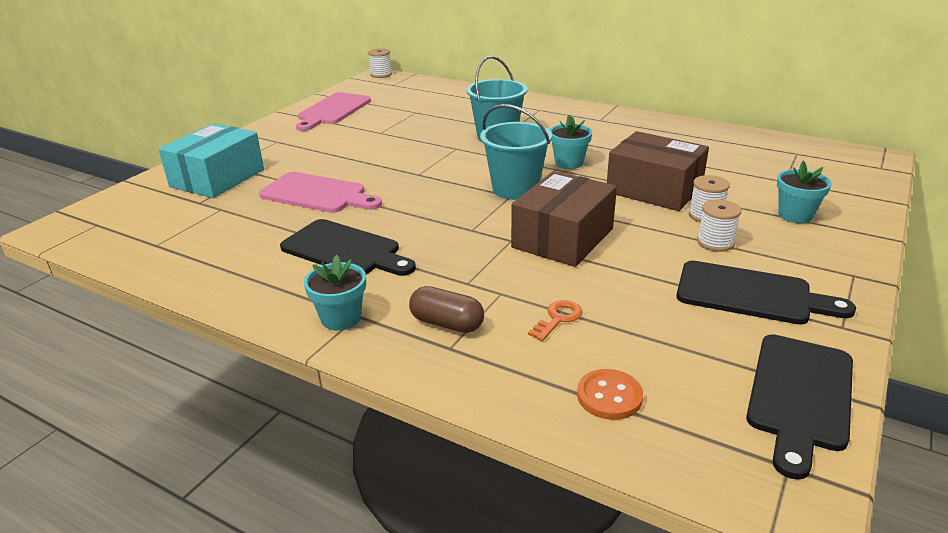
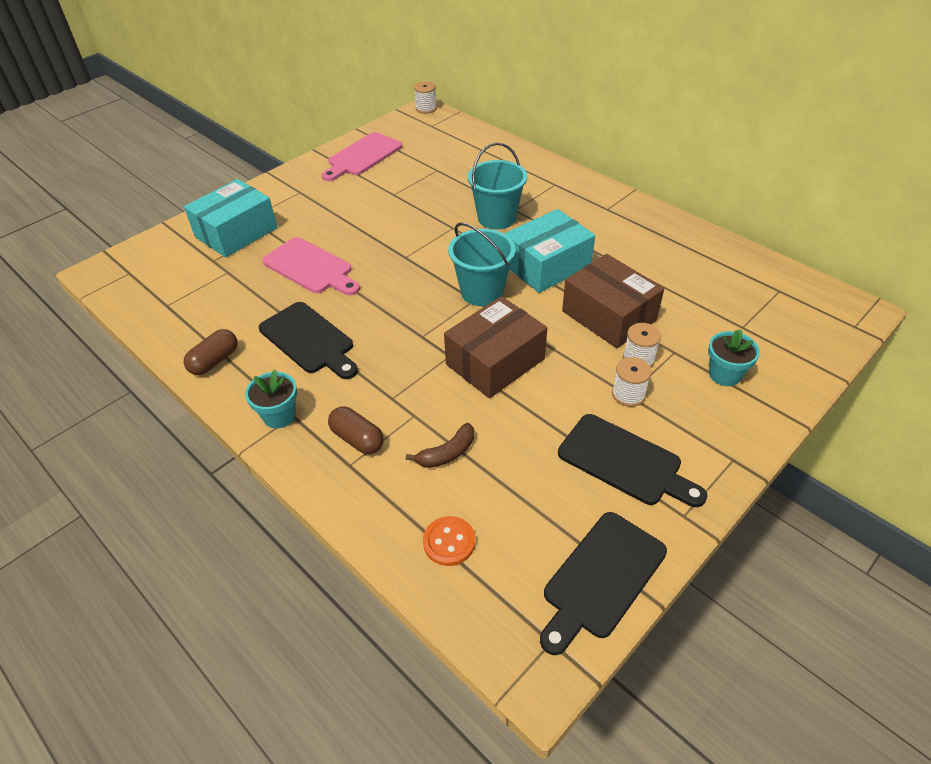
camera: 15 degrees right, 15 degrees up
(237, 283) = (214, 361): none -> brown capsule
(558, 318) = (447, 453): orange key -> brown banana
(569, 163) = (547, 265): turquoise flower pot -> turquoise box

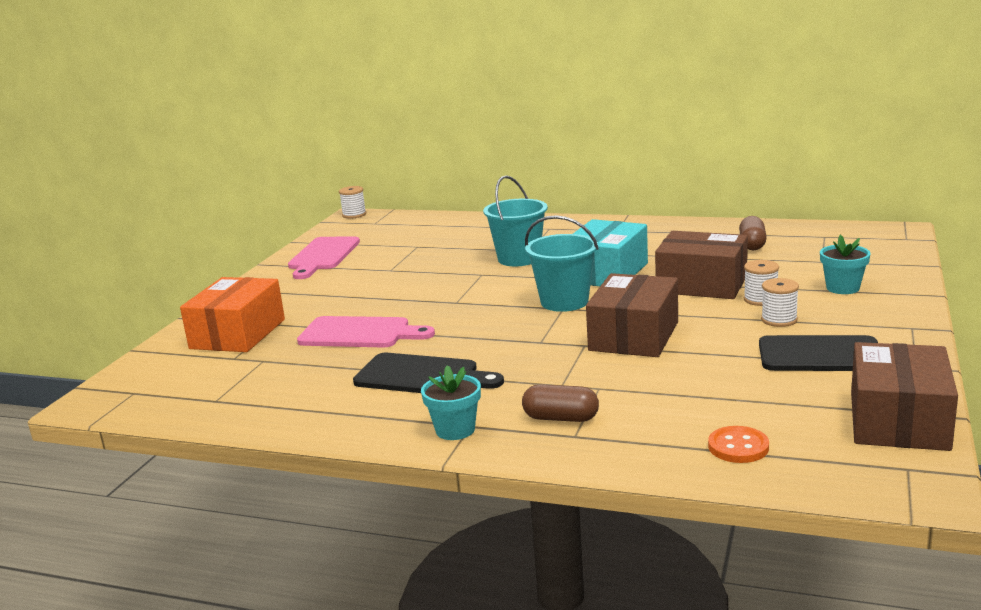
camera: 25 degrees left, 25 degrees down
(214, 361) = (329, 419): brown capsule -> brown capsule (752, 244)
(236, 232) = (238, 334): turquoise box -> orange box
(447, 453) = (663, 399): brown banana -> none
(601, 578) = (898, 421): black cutting board -> brown box

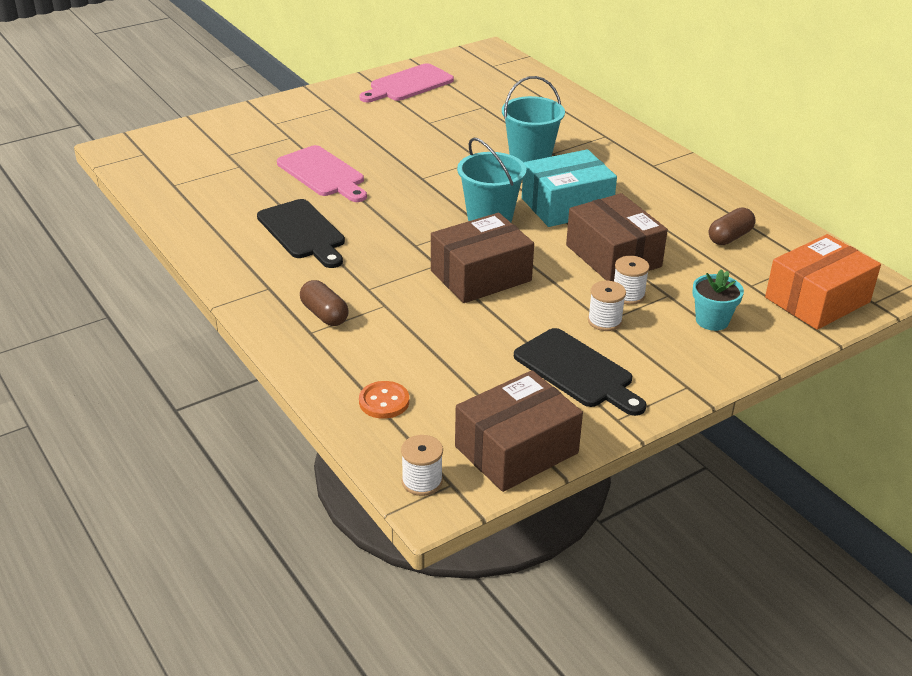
camera: 35 degrees right, 15 degrees up
(238, 334) = (258, 134): orange box -> orange box (817, 300)
(354, 215) = (492, 49): white spool -> white spool (422, 481)
(455, 430) = (256, 286): turquoise flower pot -> none

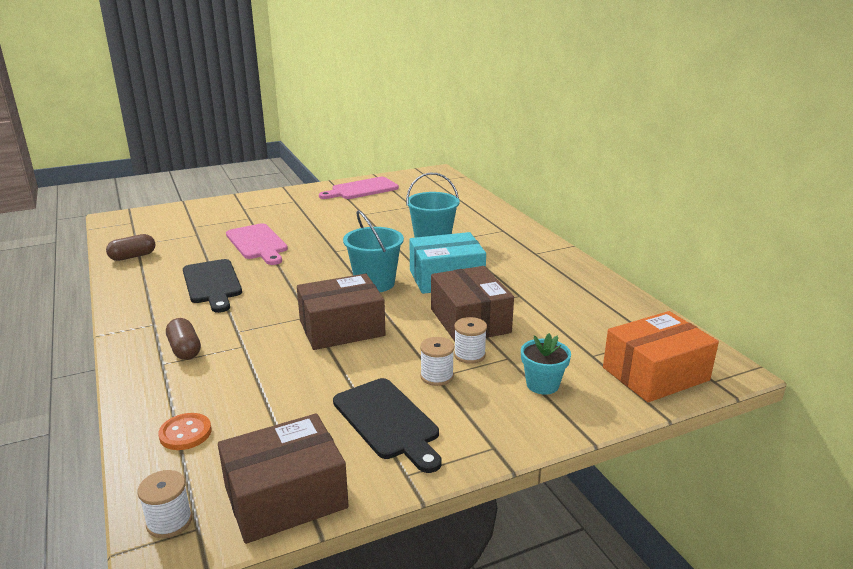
camera: 10 degrees right, 10 degrees down
(730, 237) = (585, 313): brown capsule -> brown capsule (133, 256)

